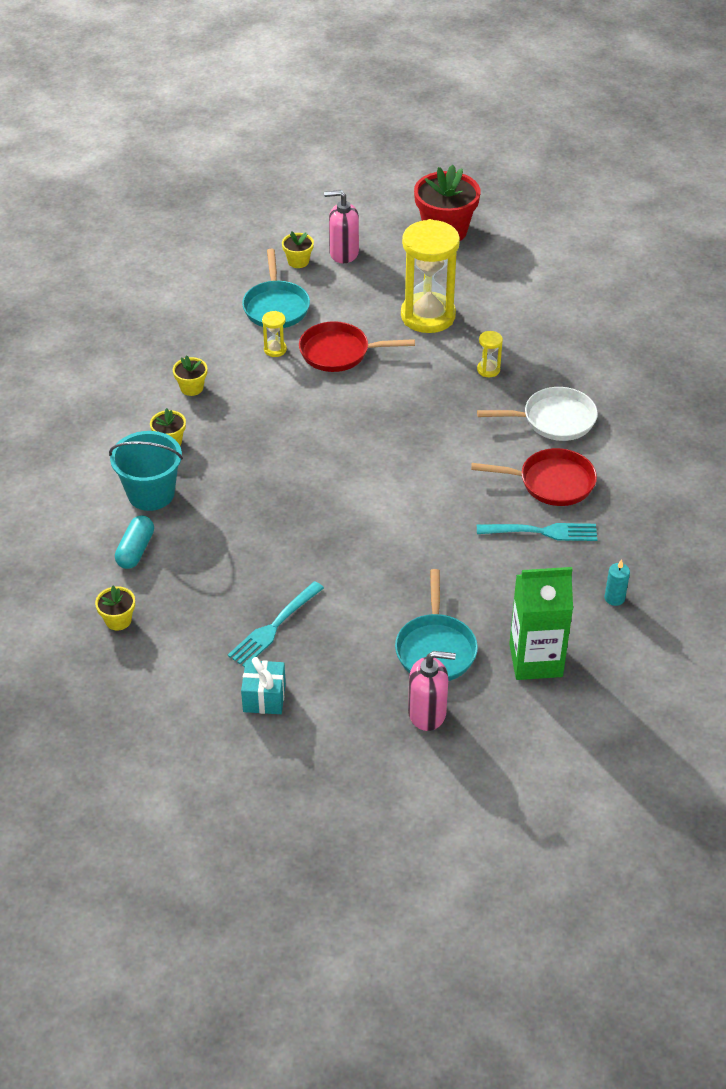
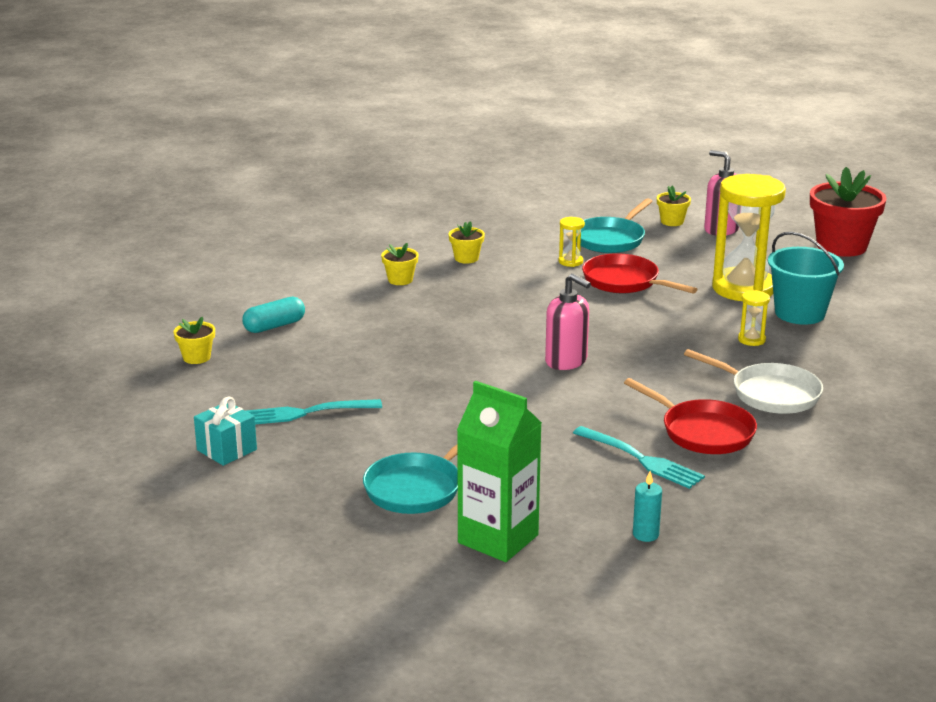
camera: 40 degrees right, 20 degrees down
(151, 493) = (338, 301): turquoise bucket -> turquoise bucket (800, 313)
(427, 713) = (342, 524): pink soap dispenser -> pink soap dispenser (566, 361)

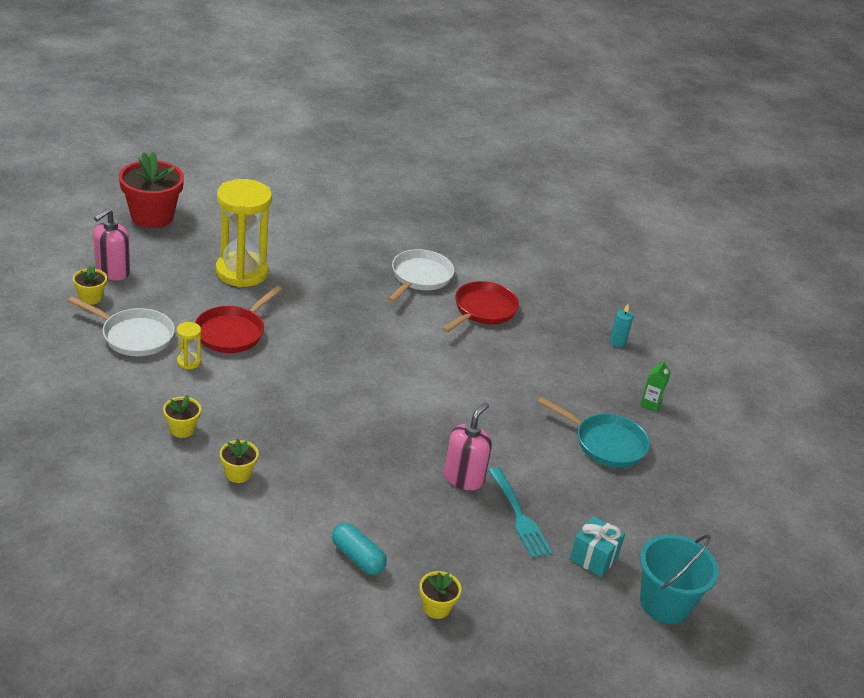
camera: 105 degrees left, 10 degrees up
(498, 539) = (650, 403): green carton -> green carton, size x0.44
(566, 361) = (391, 369): pink soap dispenser -> pink soap dispenser (464, 478)
(611, 239) = (134, 336): turquoise pan -> white pan
(640, 459) = (528, 339): turquoise fork -> none
(751, 340) = (335, 277): yellow hourglass -> none
(800, 313) = (285, 251): turquoise bucket -> turquoise bucket (665, 603)

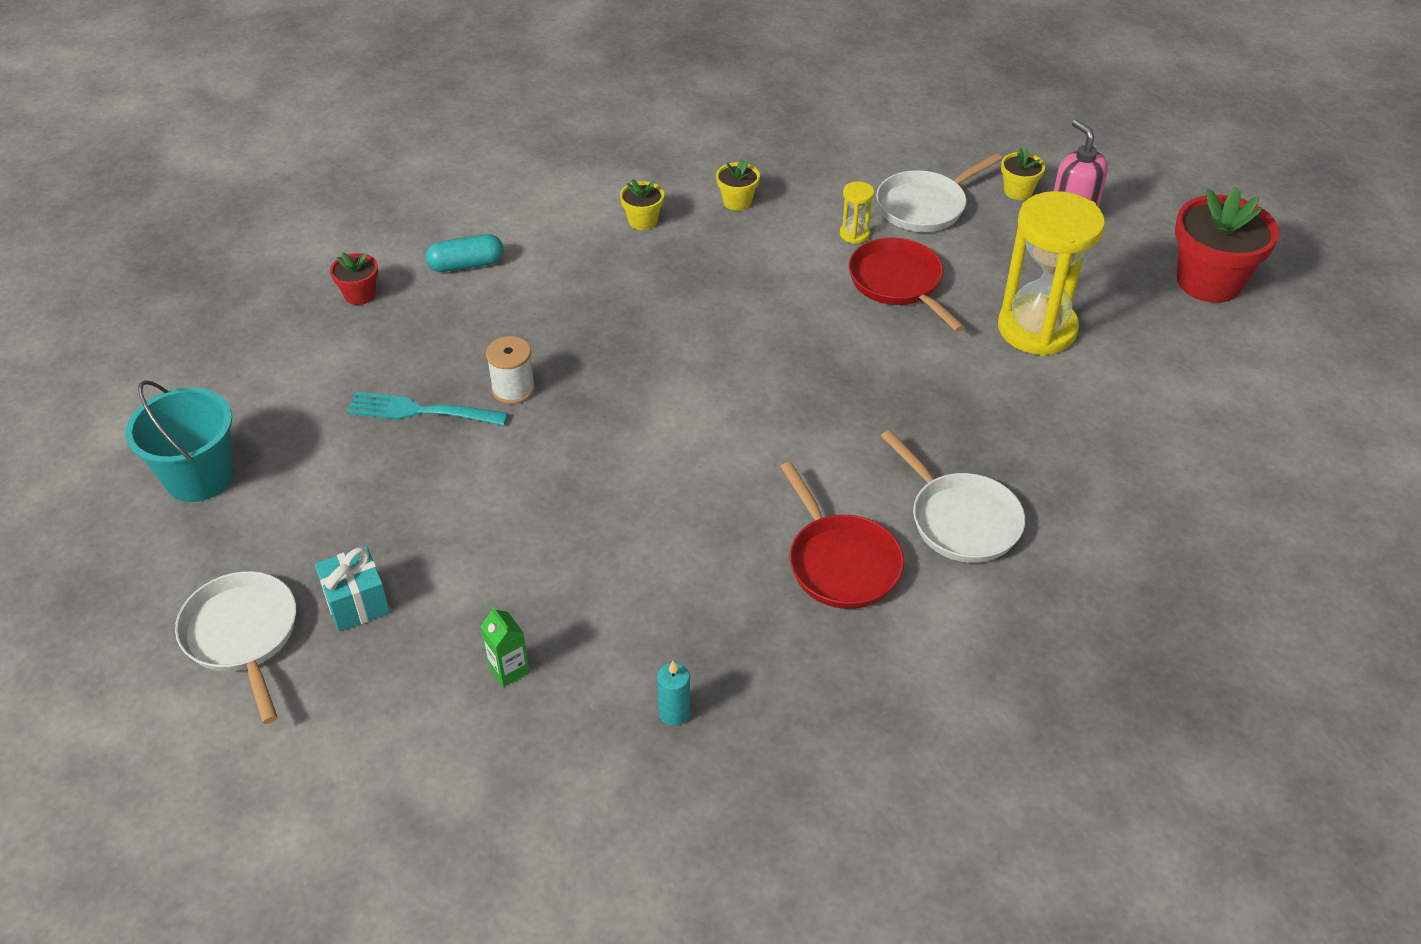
camera: 125 degrees right, 10 degrees up
(436, 607) = (360, 294): yellow flower pot -> red flower pot
(464, 478) = (513, 389): pink soap dispenser -> white spool
(593, 558) = (310, 447): turquoise gift -> turquoise gift (357, 603)
(605, 443) = (470, 563): turquoise pan -> none
(735, 516) = (243, 636): none -> white pan

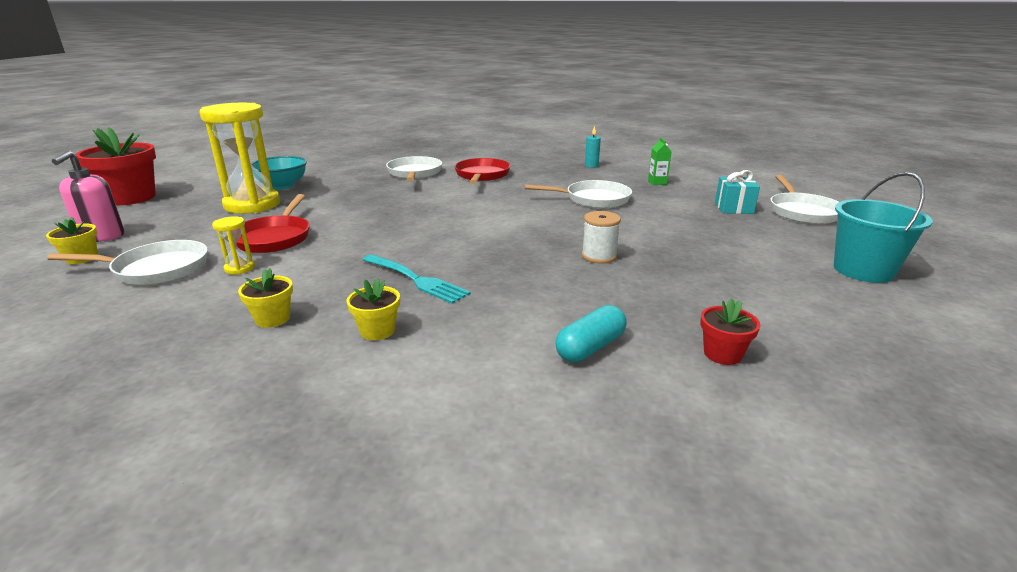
camera: 150 degrees left, 20 degrees down
(422, 411) = (675, 262): turquoise fork -> turquoise fork (415, 279)
(466, 265) = (590, 347): turquoise capsule -> turquoise capsule turned 60 degrees counterclockwise
(591, 542) = (593, 199): none -> white pan
(1089, 389) = (282, 186): none -> turquoise bowl

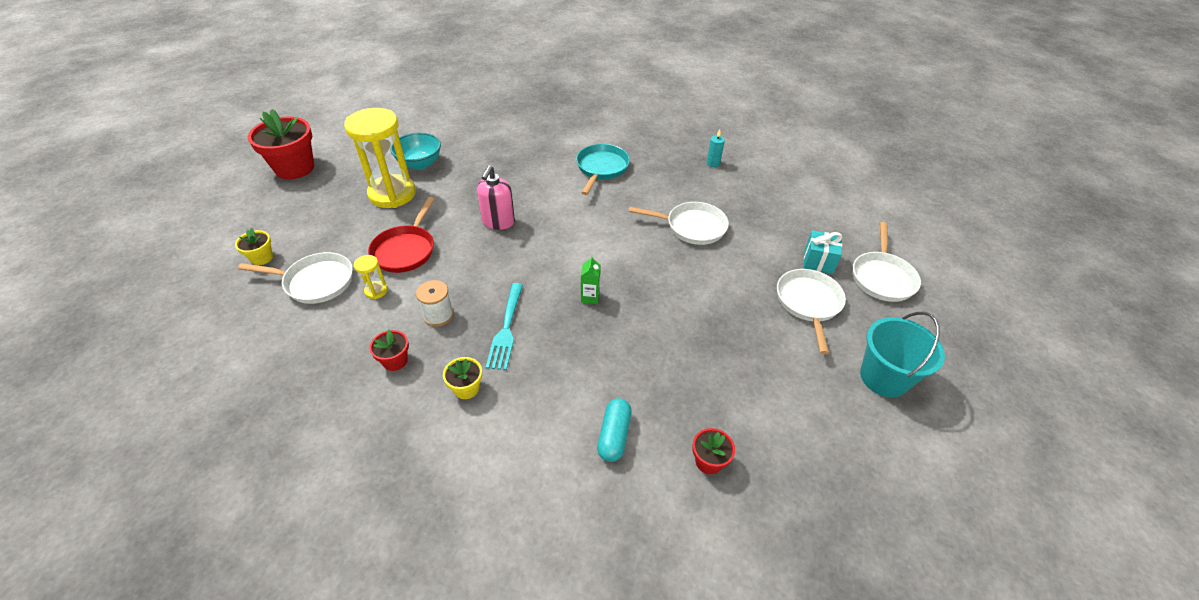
camera: 10 degrees right, 20 degrees up
(102, 236) = (274, 228): pink soap dispenser -> pink soap dispenser (498, 222)
(273, 319) = (395, 361): yellow flower pot -> red flower pot
(414, 173) = (540, 156): white pan -> white pan (808, 304)
(415, 279) = (506, 328): turquoise fork -> turquoise fork turned 45 degrees clockwise
(482, 175) = (601, 168): red pan -> turquoise pan
(590, 347) = (614, 435): turquoise capsule -> turquoise capsule turned 45 degrees counterclockwise
(599, 256) = (663, 319): white spool -> white spool (438, 315)
(657, 182) = (765, 205): green carton -> green carton (590, 297)

